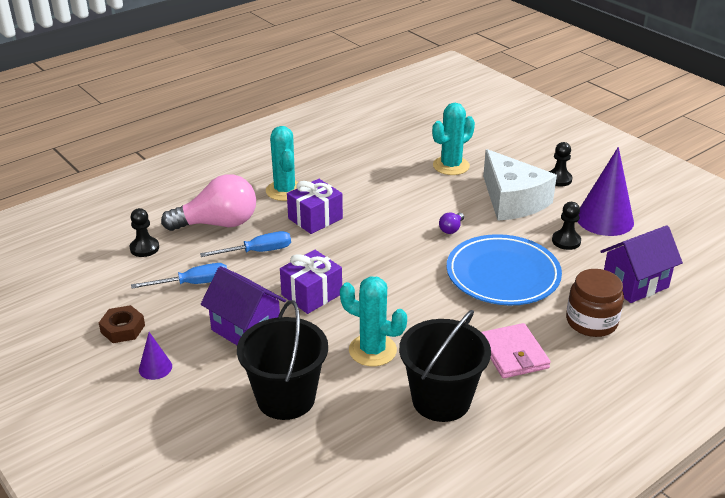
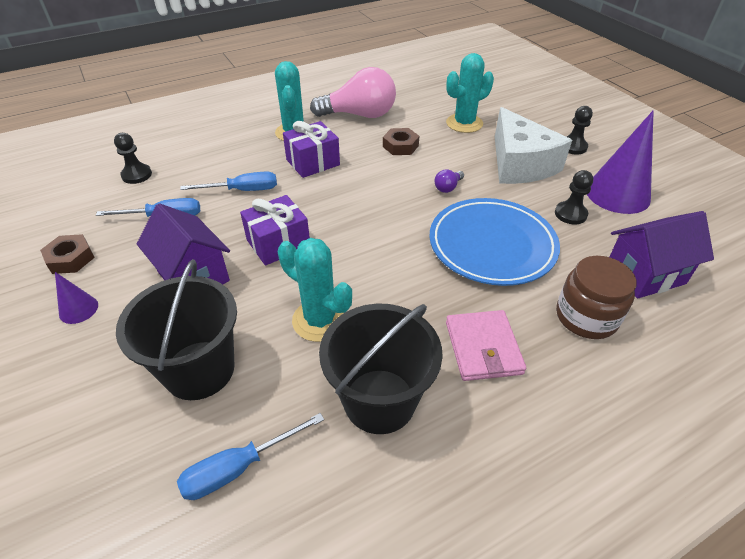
camera: 10 degrees right, 10 degrees up
(218, 224) = (217, 158): pink light bulb -> pink light bulb (359, 115)
(347, 456) = (239, 468): none -> blue screwdriver
(395, 194) = (400, 146): none -> brown nut

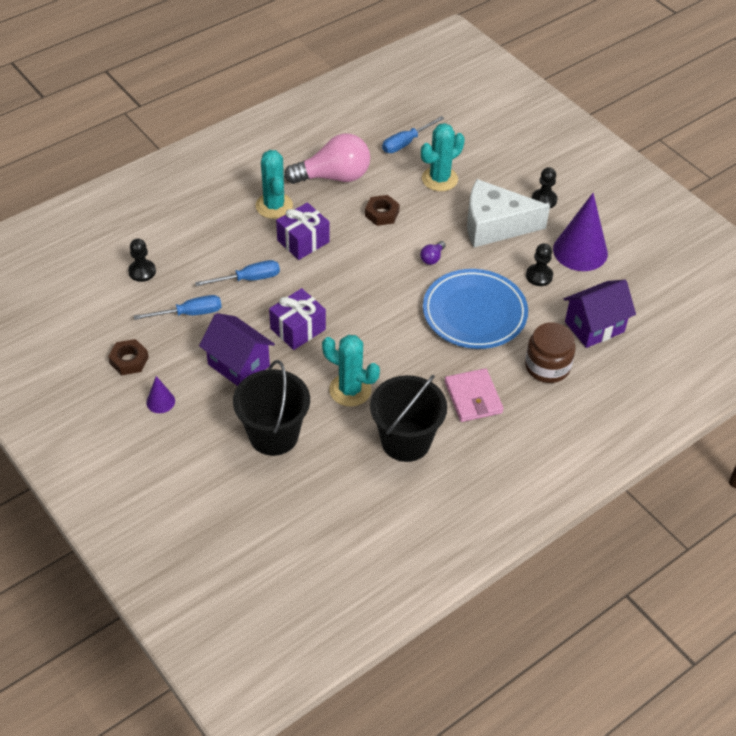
camera: 10 degrees left, 5 degrees up
(239, 468) = (324, 491): blue screwdriver -> blue screwdriver (406, 143)
(519, 164) = (495, 225): white cheese -> white cheese turned 120 degrees clockwise

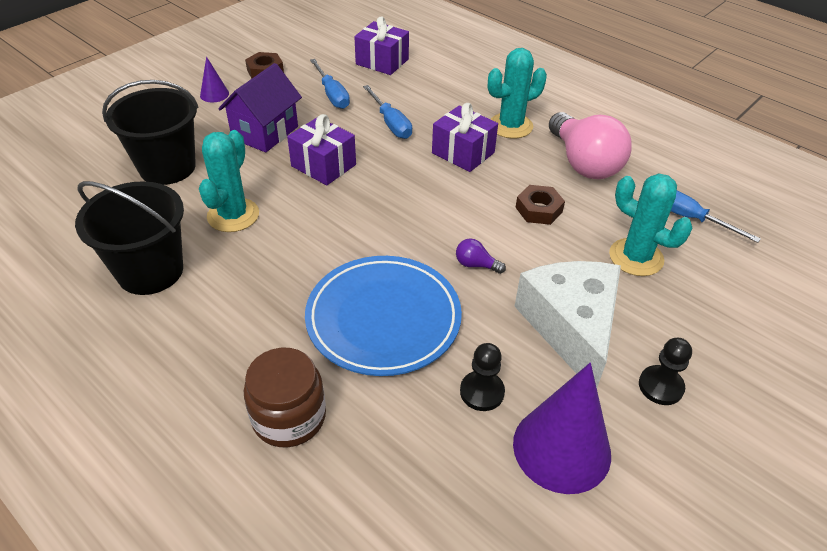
camera: 80 degrees right, 5 degrees down
(142, 271) = (382, 62): black pawn -> purple gift
(473, 397) = (223, 331): pink wallet -> none
(594, 327) = (386, 481): purple house -> none

